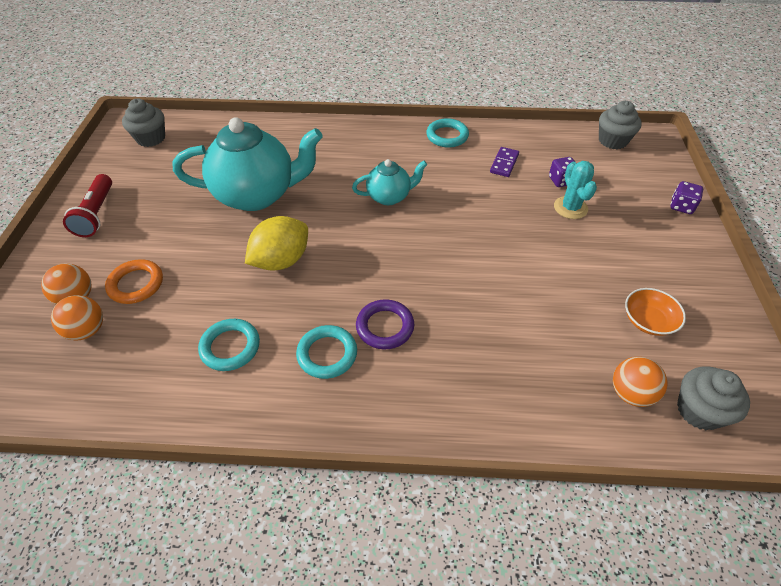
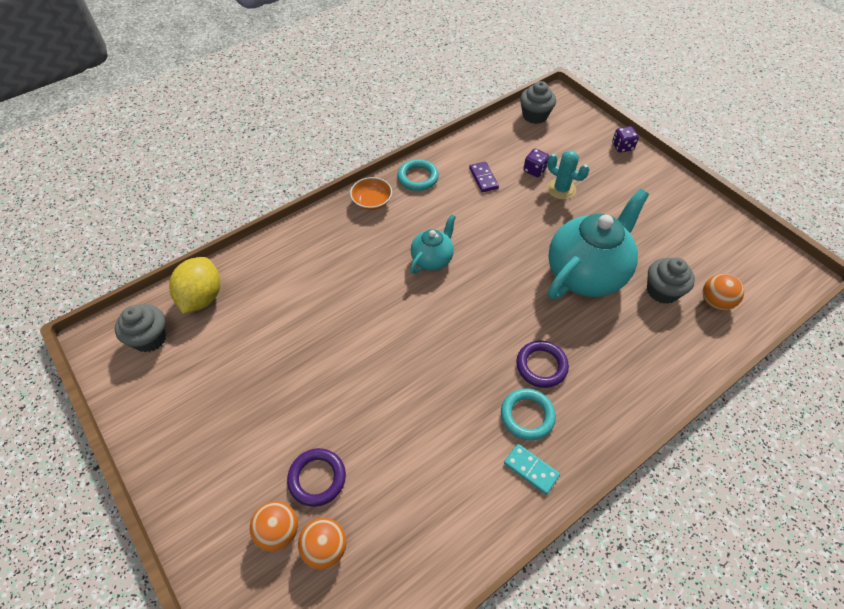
camera: 40 degrees left, 5 degrees up
(96, 214) = (194, 446): red flashlight -> none
(136, 284) = (317, 478): orange ring -> purple ring
(230, 347) = (455, 466): turquoise ring -> none
(257, 195) = (324, 327): turquoise teapot -> turquoise teapot (586, 274)
(281, 260) = (412, 369): yellow lemon -> yellow lemon (202, 297)
(281, 394) = (531, 469): none -> turquoise domino
(648, 321) = (680, 245): orange bowl -> orange bowl (372, 201)
(699, 410) = (754, 287): grey cupcake -> grey cupcake (662, 291)

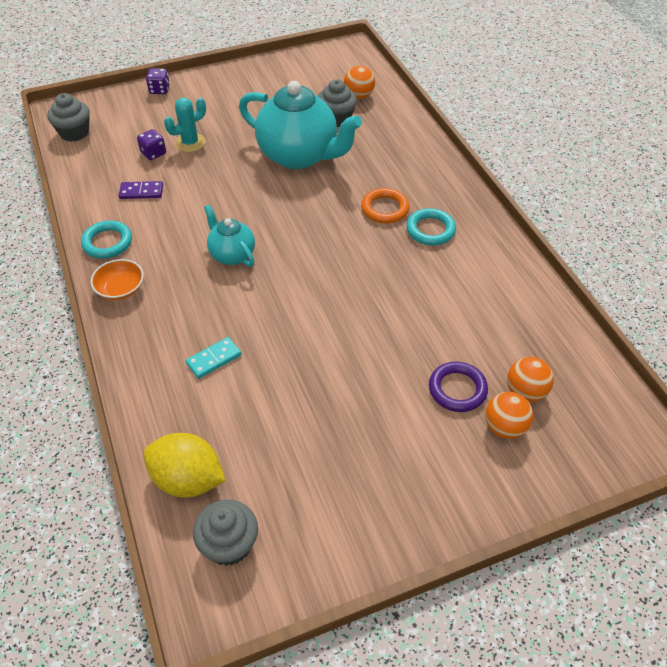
camera: 75 degrees left, 5 degrees down
(531, 469) = (479, 240): turquoise domino -> turquoise domino (214, 359)
(541, 366) = (385, 209): purple ring -> orange ring
(586, 274) = (299, 156): turquoise teapot -> turquoise teapot turned 150 degrees clockwise

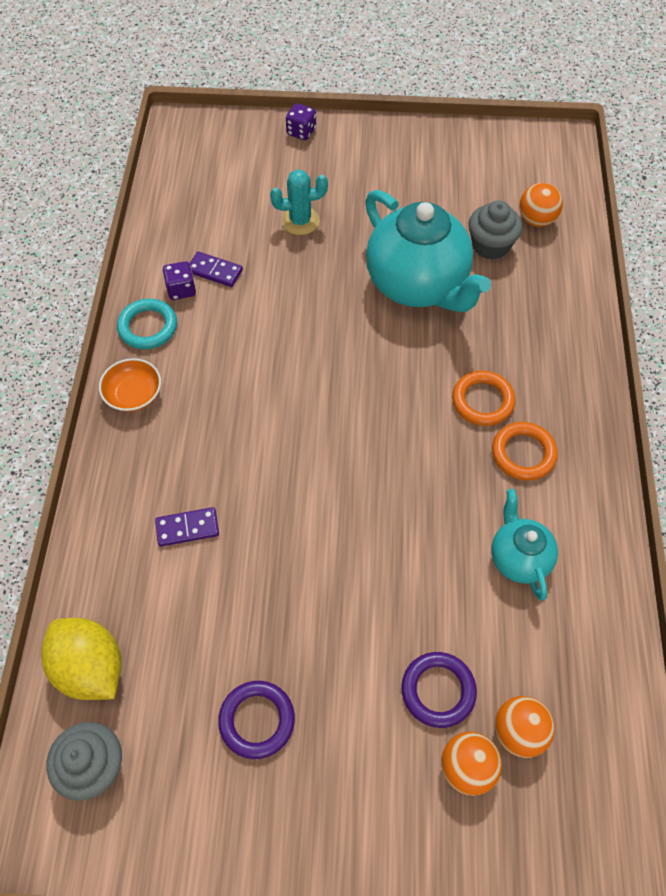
camera: 25 degrees right, 10 degrees up
(74, 133) = (180, 162): grey cupcake -> none
(153, 153) = (252, 221): purple dice -> purple dice (181, 290)
(214, 359) = (187, 528): turquoise domino -> purple domino
(232, 254) = (273, 396): turquoise teapot -> turquoise teapot (518, 558)
(339, 460) = (257, 720): none -> purple ring
(430, 230) = (523, 453): turquoise ring -> orange ring

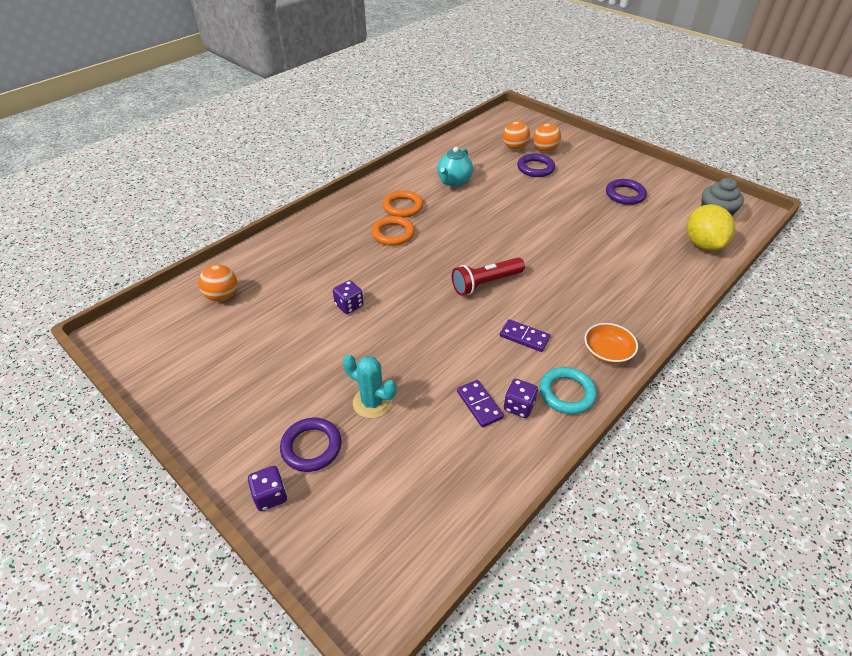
camera: 140 degrees left, 15 degrees down
(187, 528) = (614, 268): purple domino -> purple domino (524, 337)
(309, 169) = (311, 447): none -> purple ring
(315, 400) = (485, 283): none -> red flashlight
(418, 284) = (349, 305): turquoise teapot -> purple dice
(490, 245) = (273, 299): grey cupcake -> none

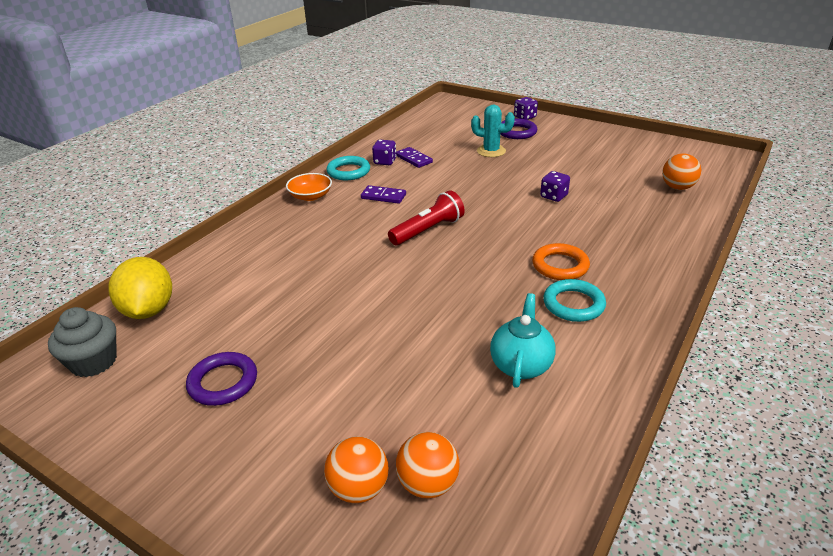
camera: 170 degrees right, 10 degrees down
(403, 207) = (573, 304): orange ring -> turquoise ring
(535, 168) = (379, 423): purple ring -> none

